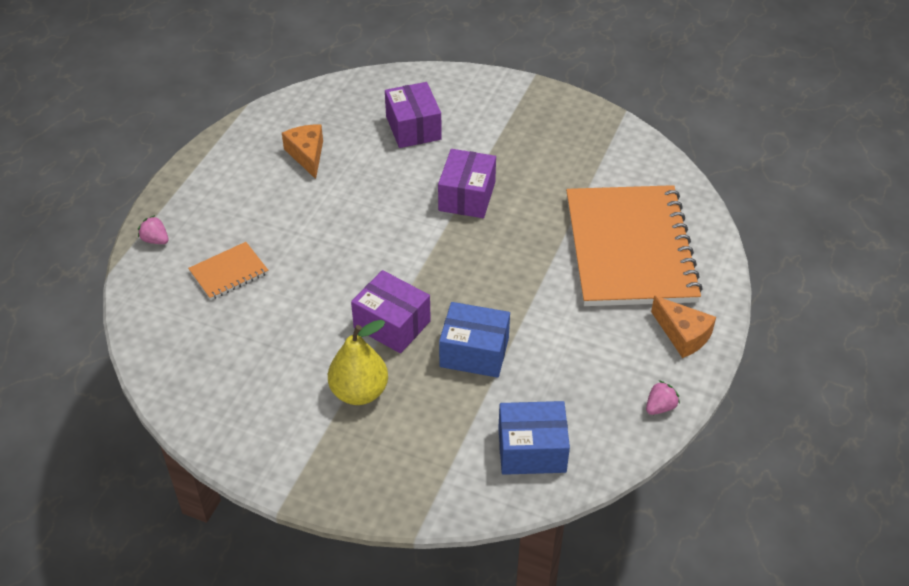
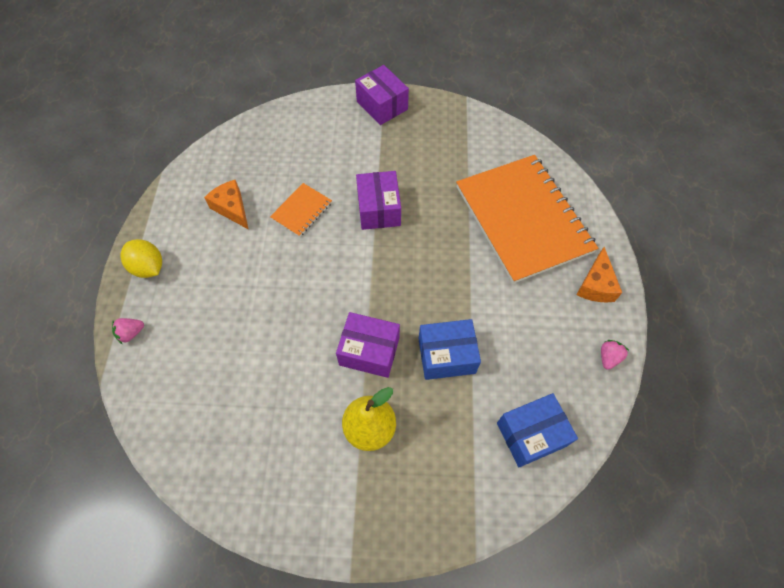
camera: 20 degrees left, 15 degrees up
(155, 240) = (131, 333): pink strawberry -> pink strawberry turned 45 degrees counterclockwise
(197, 186) = (148, 267): none -> yellow lemon
(229, 272) = (210, 345): orange notebook -> orange notebook (301, 211)
(413, 128) = (309, 158): purple box -> purple box (382, 105)
(683, 335) = (595, 285): orange cheese -> orange cheese turned 75 degrees clockwise

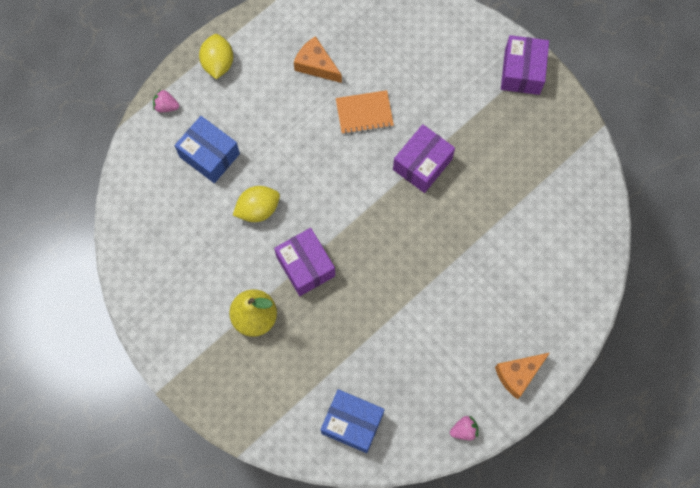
camera: 45 degrees right, 10 degrees up
(232, 208) = (316, 65): orange cheese -> orange cheese turned 60 degrees counterclockwise
(288, 343) = (258, 209): none -> yellow lemon
(446, 356) = (353, 319): blue box -> blue box (209, 155)
(522, 219) = (523, 274): orange notebook -> none

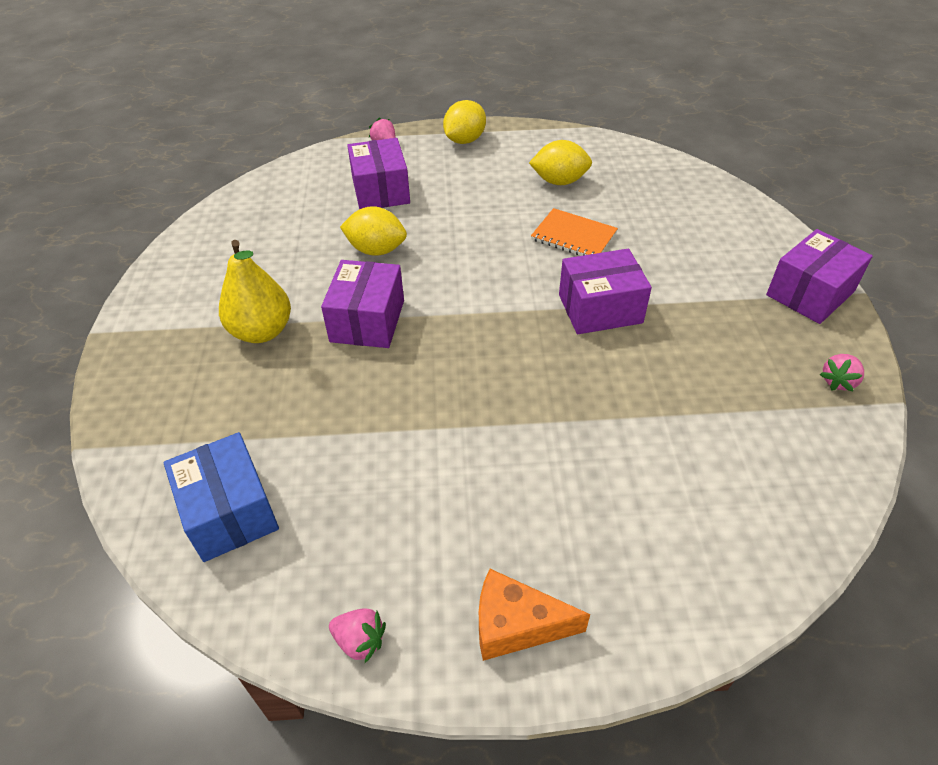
camera: 40 degrees right, 25 degrees down
(209, 155) = (380, 191): blue box -> purple box
(316, 65) = (559, 181): orange cheese -> yellow lemon
(569, 132) = (838, 381): none -> pink strawberry

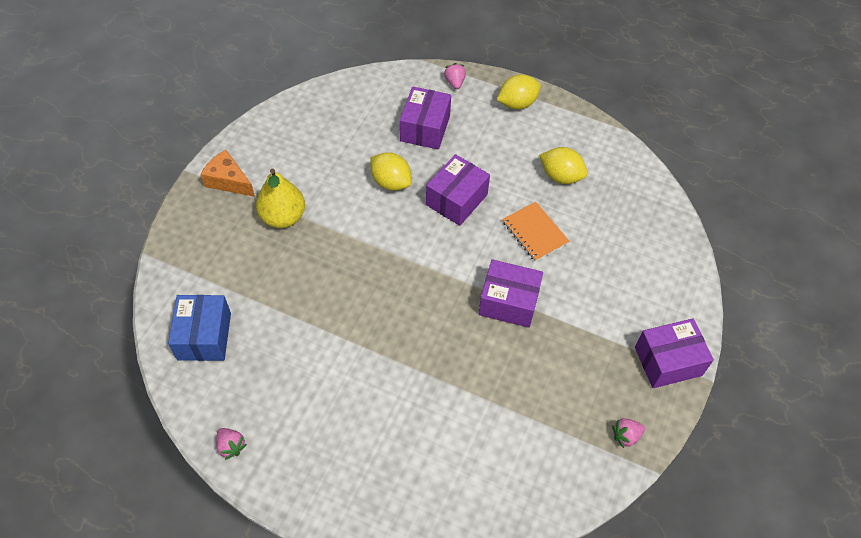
camera: 25 degrees right, 10 degrees up
(367, 321) = (351, 239): purple box -> purple box (456, 199)
(516, 625) = (314, 481): orange cheese -> orange cheese (228, 181)

